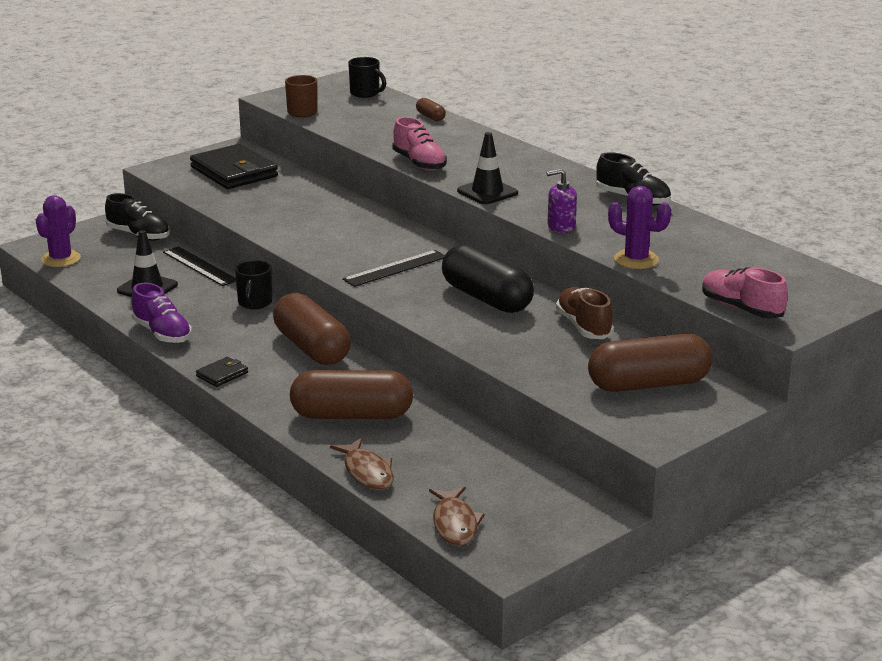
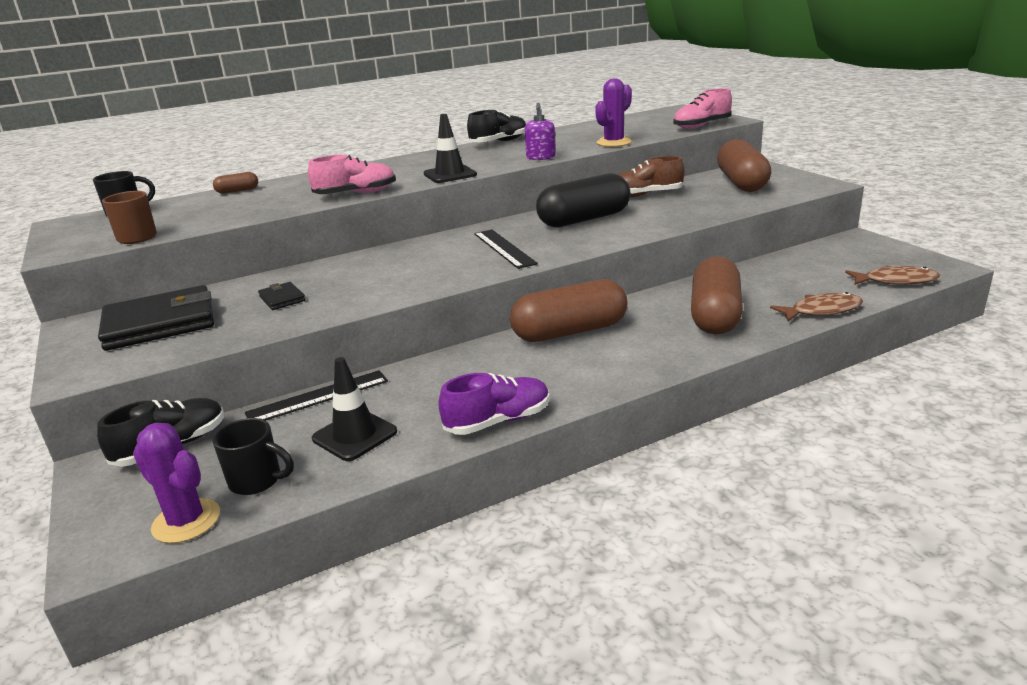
camera: 75 degrees left, 0 degrees up
(222, 374) = (619, 380): black wallet -> black wallet (282, 299)
(254, 303) = (447, 361): black mug -> black mug (257, 481)

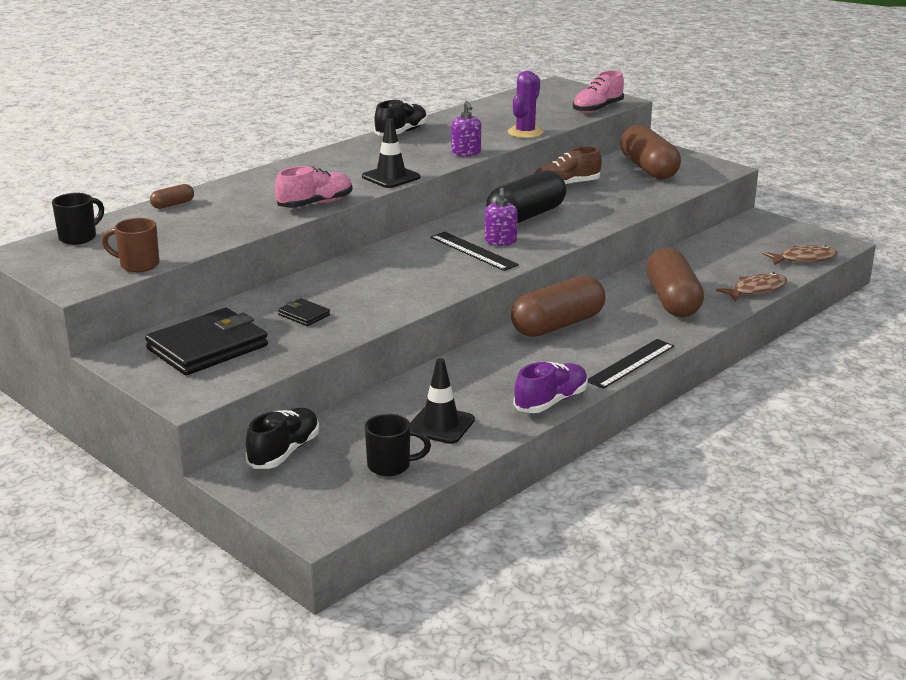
camera: 20 degrees left, 0 degrees up
(186, 521) = (361, 498): purple cactus -> none
(318, 397) = (377, 400): black ruler -> black ruler (630, 363)
(539, 241) = (500, 242): none -> purple soap dispenser

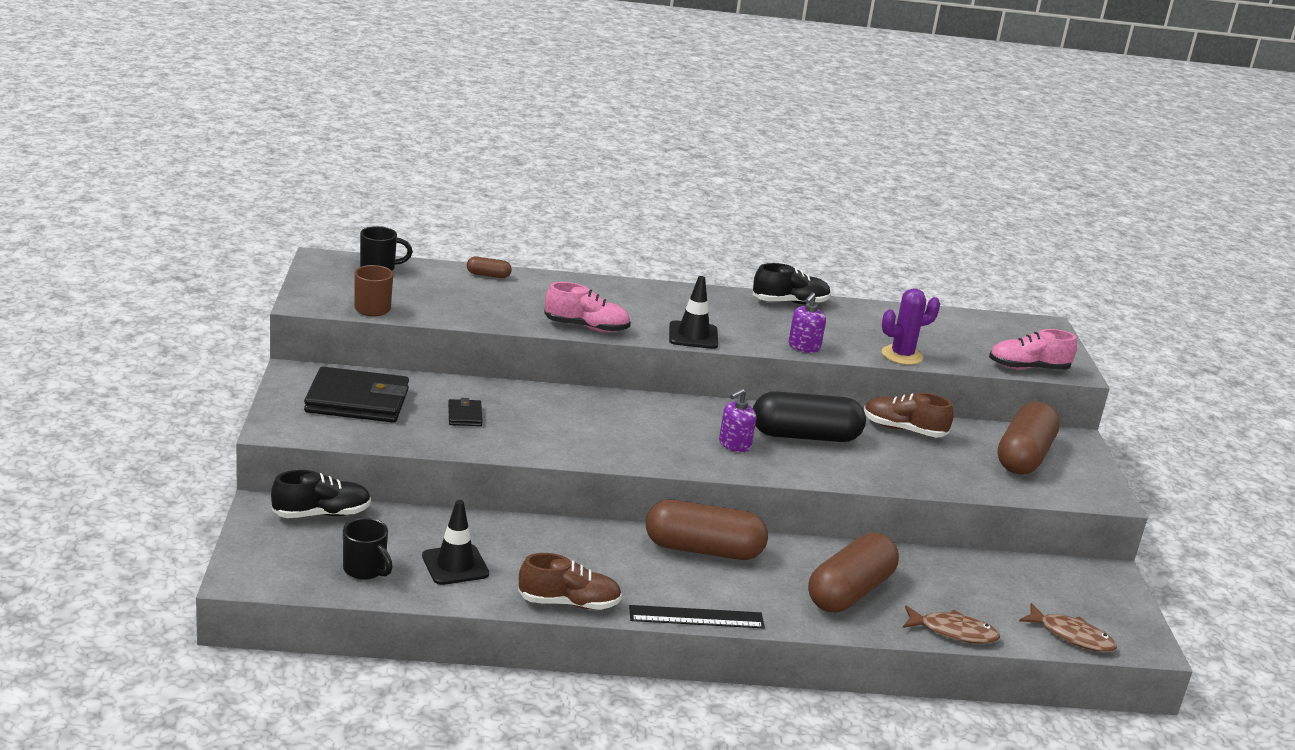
camera: 40 degrees right, 0 degrees up
(473, 251) = (695, 440): black ruler -> none
(551, 402) = (569, 603): purple shoe -> brown shoe

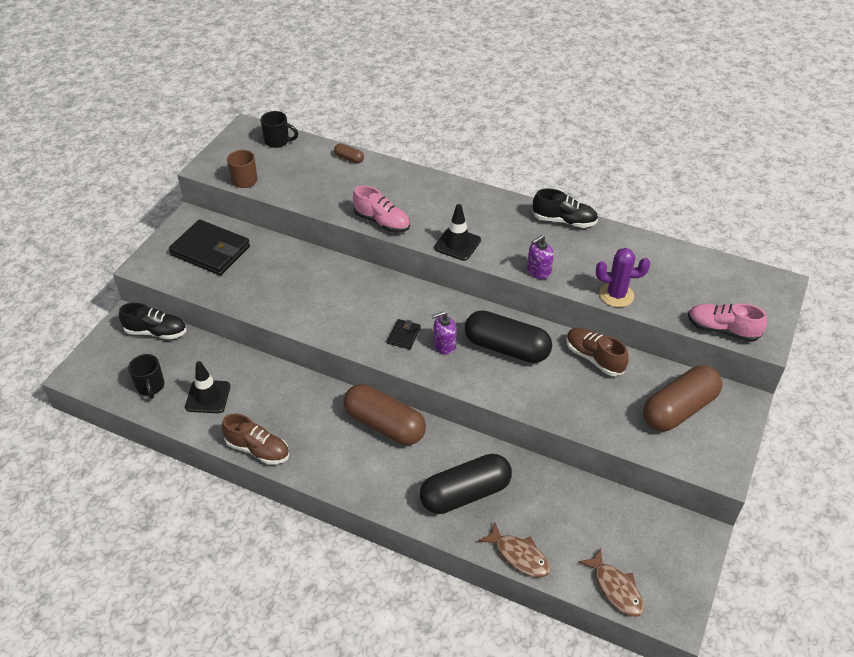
camera: 30 degrees right, 20 degrees up
(465, 415) = (271, 278): black wallet -> black wallet (404, 335)
(696, 617) = (335, 486): black ruler -> none
(849, 592) = (465, 493): brown capsule -> black capsule

